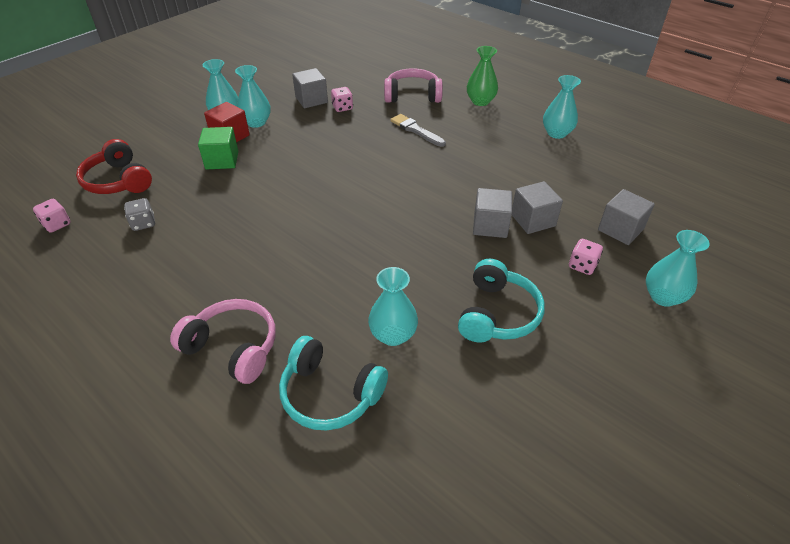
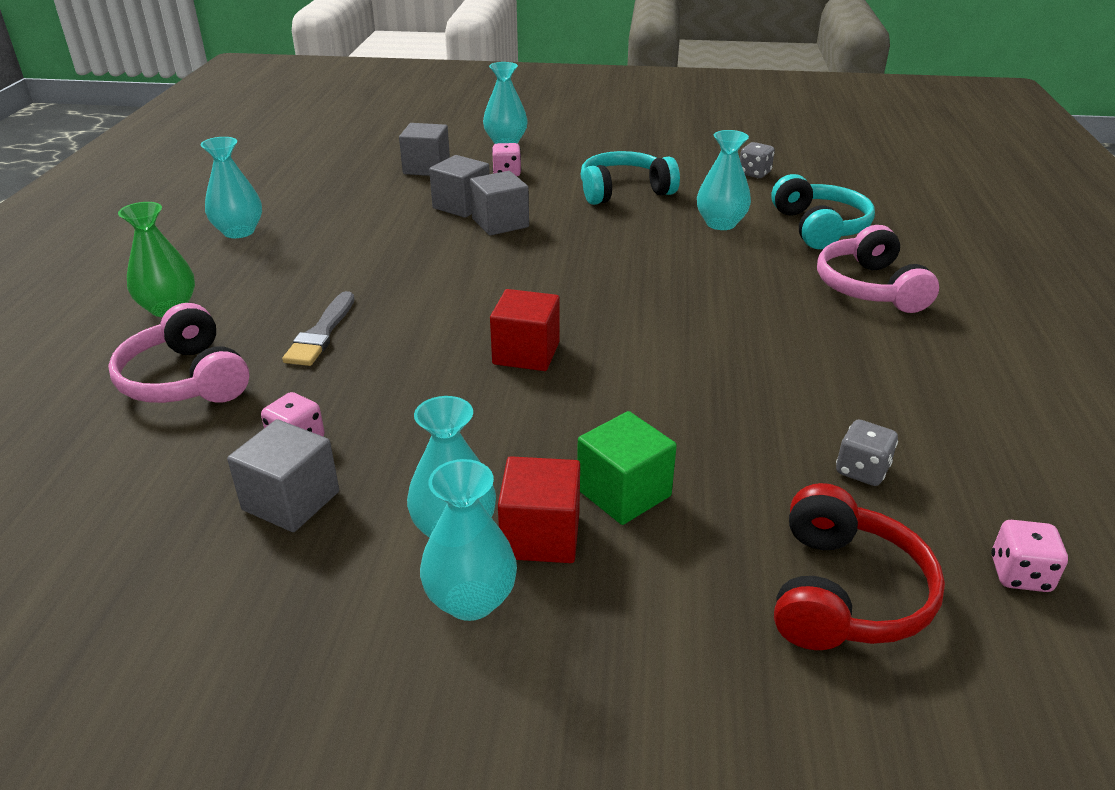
camera: 125 degrees left, 10 degrees down
(335, 176) = (526, 353): none -> red cube
(469, 436) = (754, 173): none -> grey dice

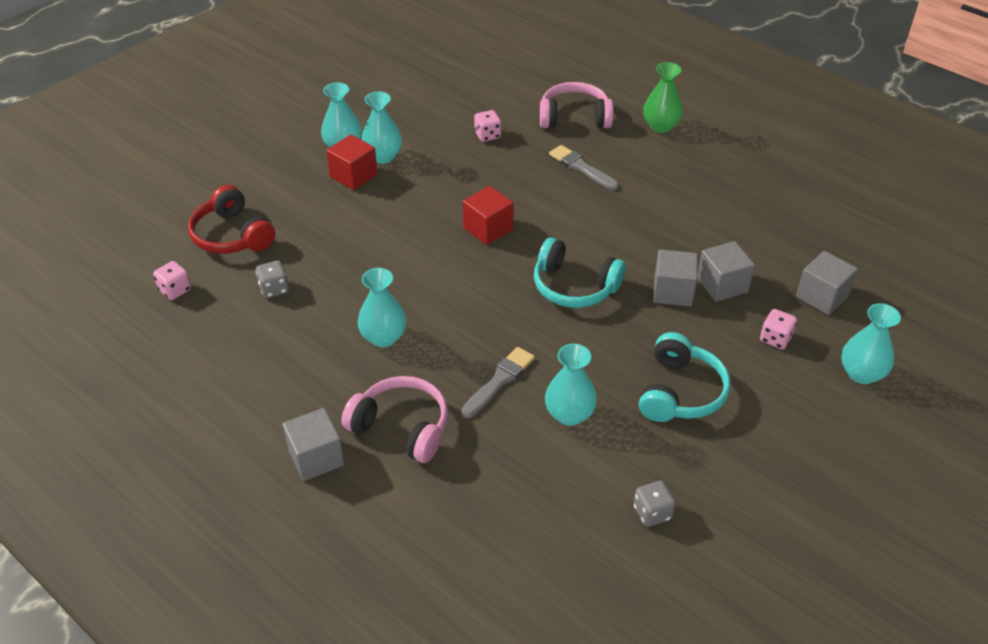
camera: 125 degrees right, 10 degrees up
(239, 231) = (754, 171): turquoise vase -> turquoise vase (383, 337)
(291, 501) = (447, 124): grey cube -> grey cube (316, 457)
(623, 493) = (350, 208): green cube -> none
(738, 263) = (499, 381): none -> grey brush
(819, 227) = (509, 473): turquoise headphones -> turquoise headphones (574, 286)

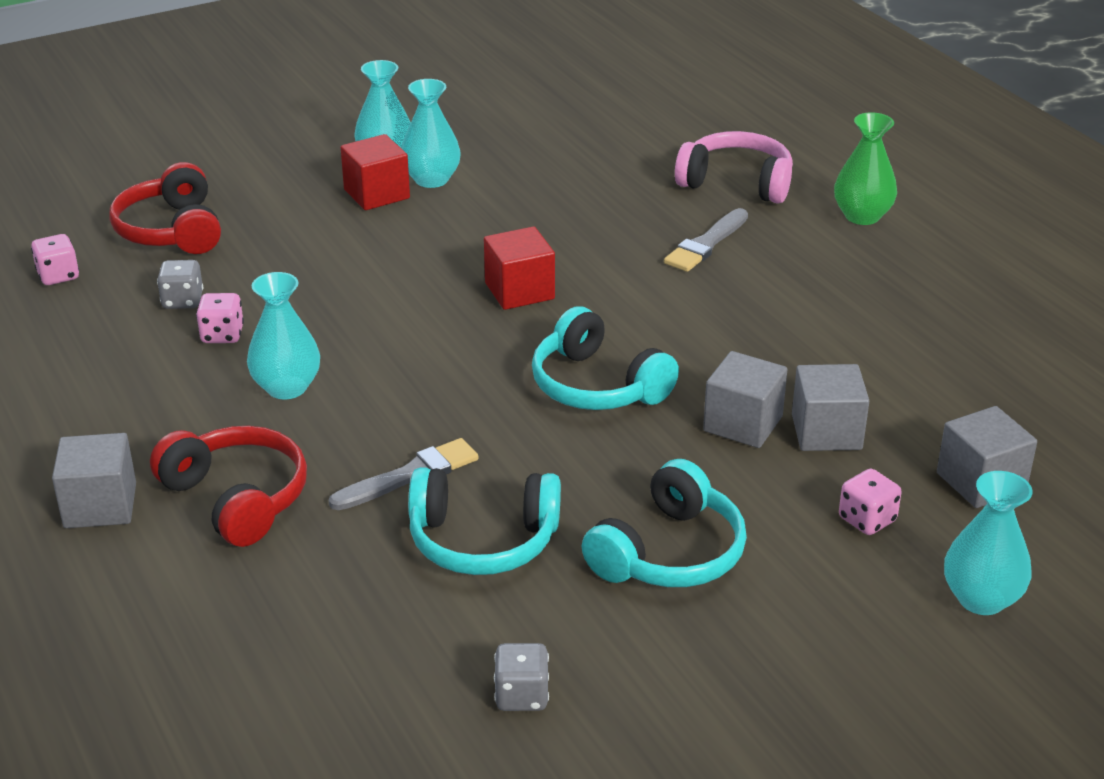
camera: 20 degrees right, 10 degrees down
(401, 427) = (237, 498): pink headphones -> red headphones
(487, 135) = (594, 181): pink dice -> pink dice (222, 335)
(569, 414) = (483, 540): turquoise vase -> turquoise headphones
(581, 167) = (706, 244): grey brush -> grey brush turned 120 degrees counterclockwise

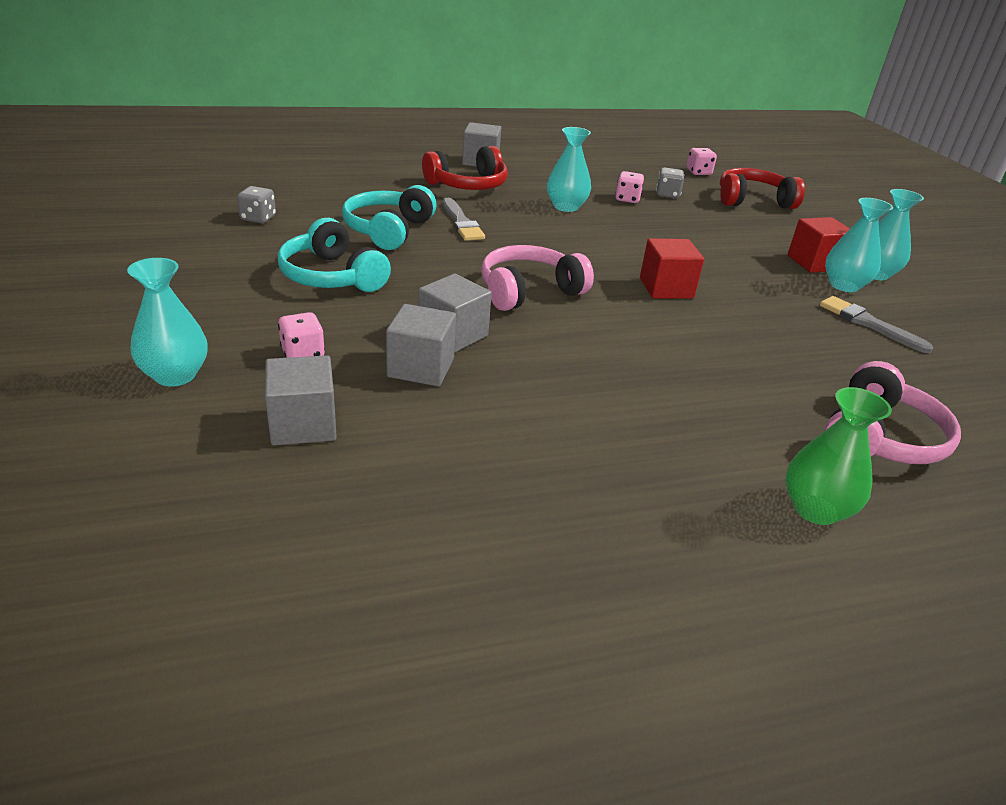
camera: 100 degrees right, 0 degrees up
(597, 386) = (529, 291): turquoise headphones -> pink headphones
(706, 244) = (742, 386): grey brush -> grey brush (868, 324)

